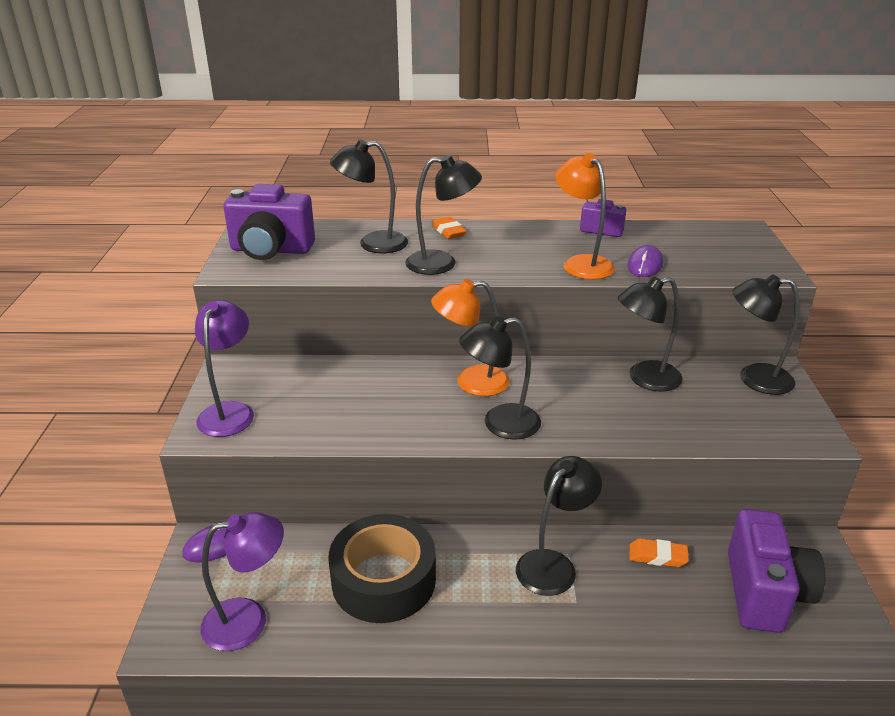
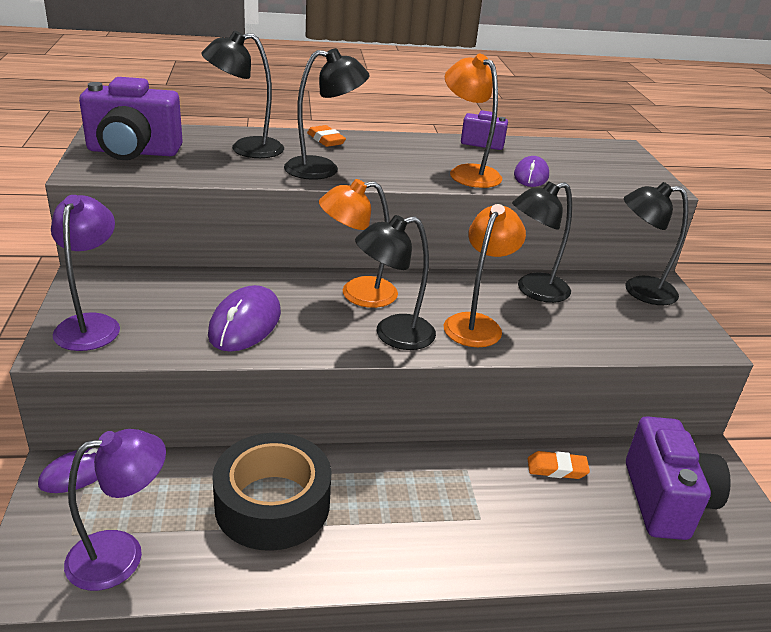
camera: 10 degrees left, 0 degrees up
(364, 411) = (245, 323): none -> purple mouse
(553, 564) = (452, 481): black lamp -> none
(582, 413) = (476, 324): none -> orange lamp

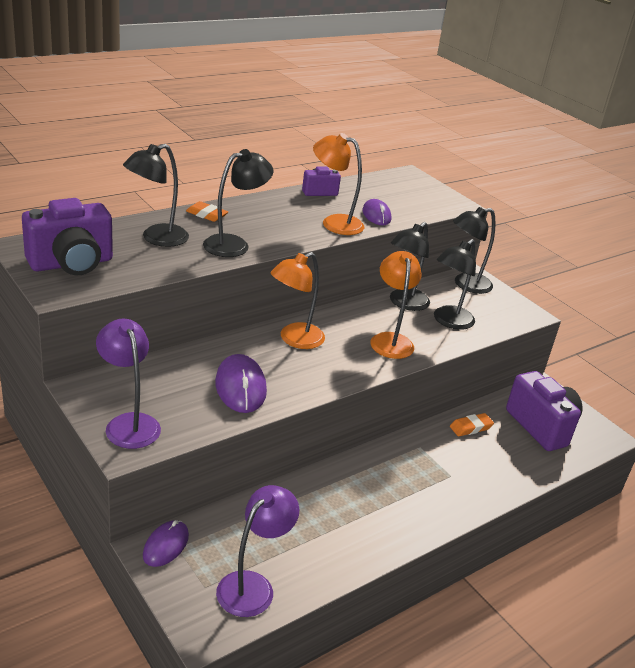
camera: 30 degrees left, 0 degrees up
(272, 504) = (320, 514): black tape -> none
(393, 335) = (346, 365): black lamp -> black lamp (448, 321)

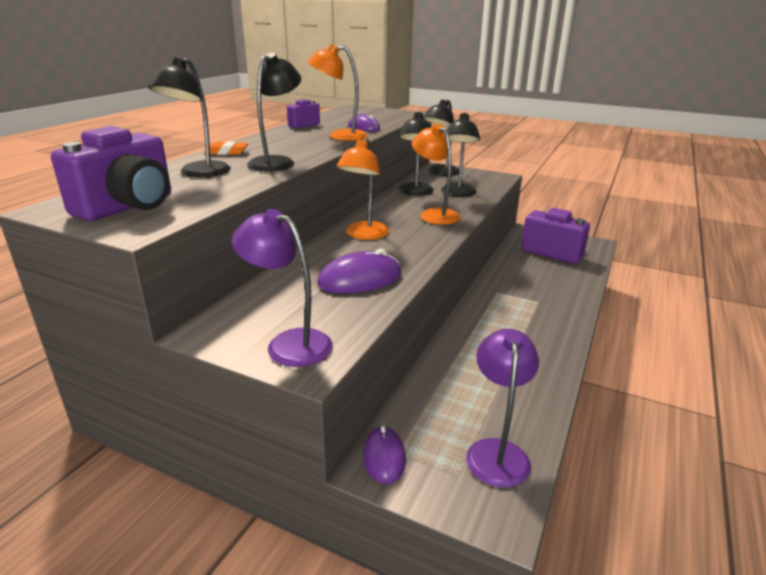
camera: 25 degrees left, 5 degrees down
(240, 387) = (360, 279): purple mouse -> purple mouse turned 75 degrees counterclockwise
(470, 427) = (513, 268): orange eraser -> none

